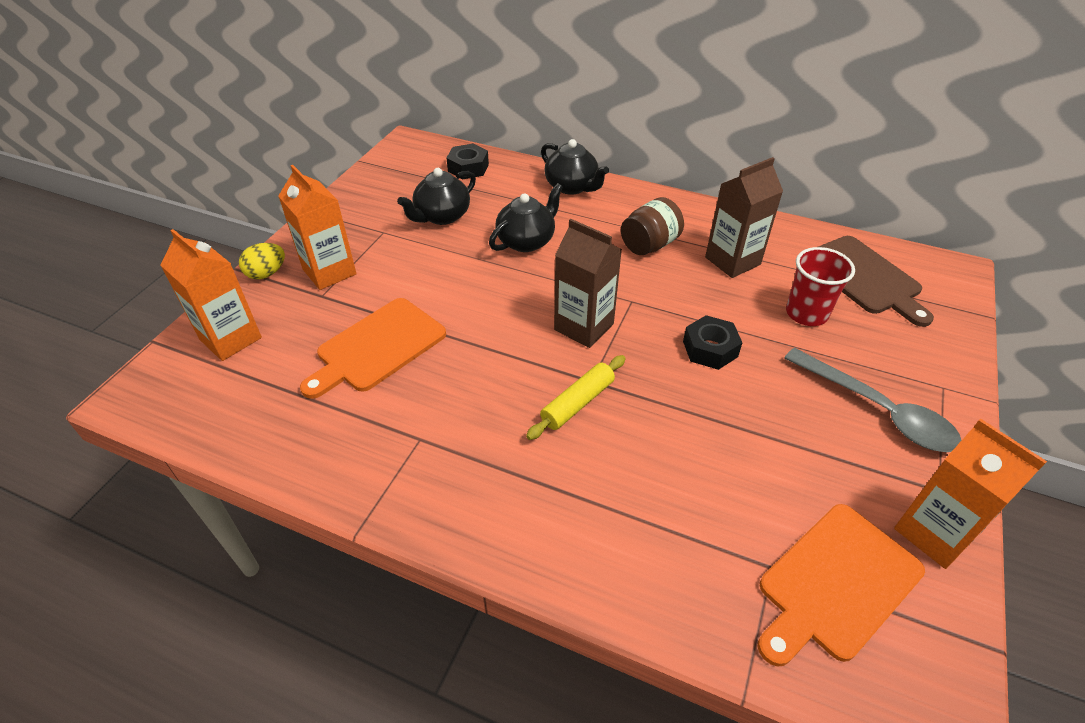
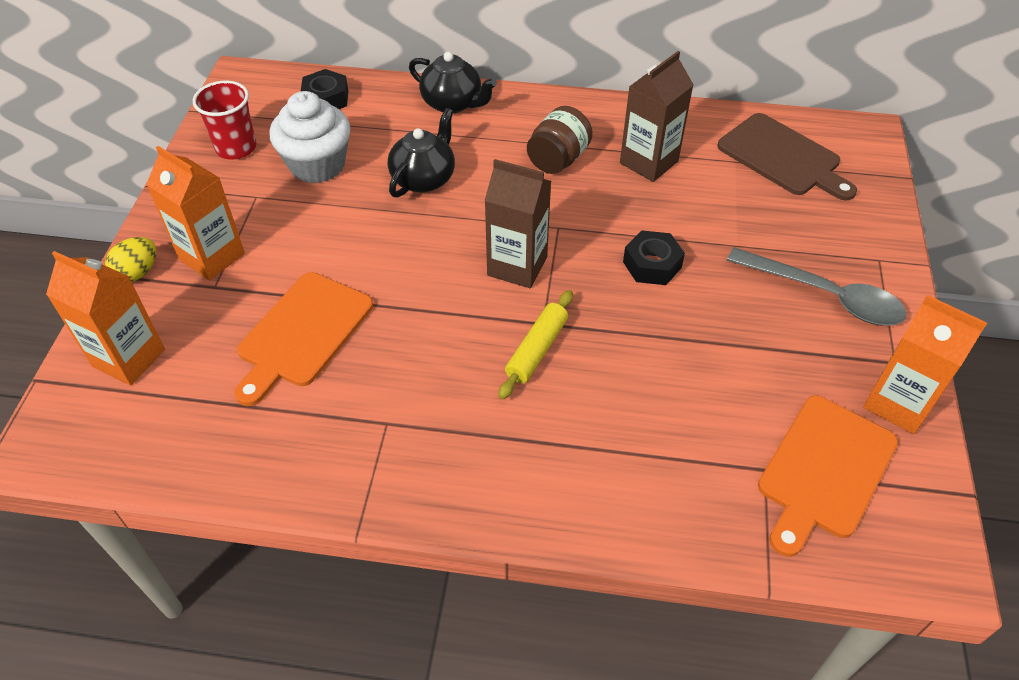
camera: 15 degrees left, 5 degrees up
(442, 216) = (317, 165): black teapot -> white cupcake
(806, 313) = (736, 207): red cup -> red cup (236, 148)

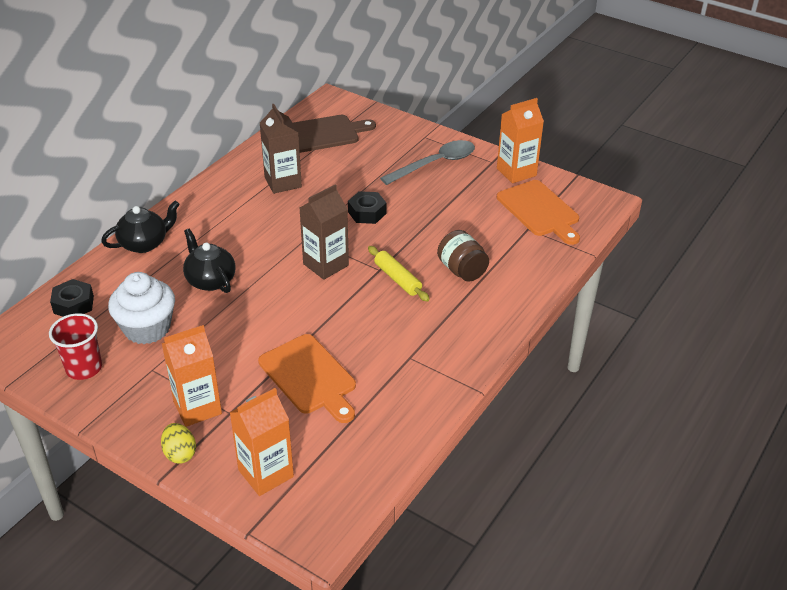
camera: 65 degrees left, 10 degrees down
(558, 159) = (246, 216): brown jar -> brown jar (462, 270)

